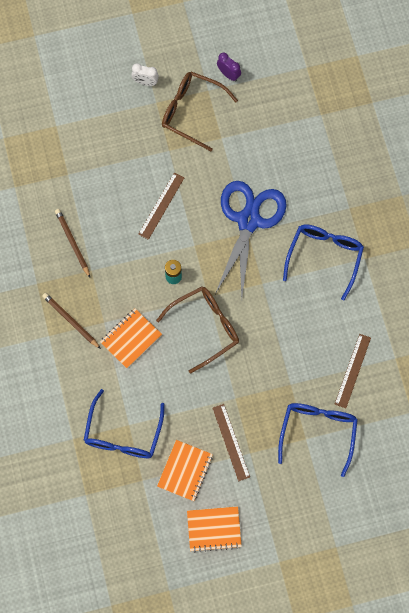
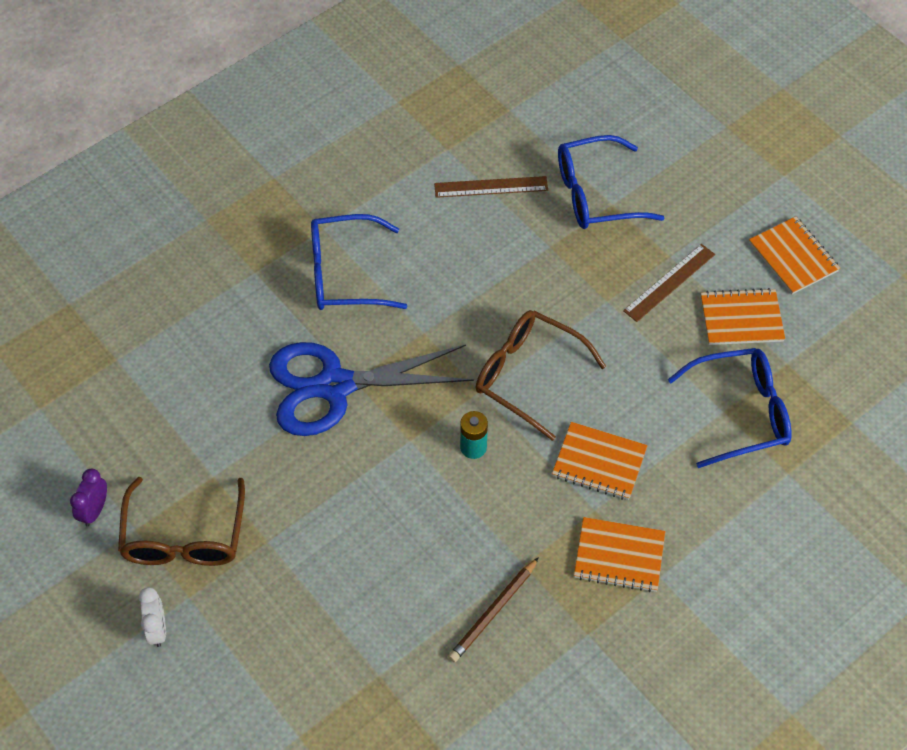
camera: 115 degrees left, 15 degrees down
(71, 321) = (619, 556): brown pencil -> orange notebook
(161, 206) = (367, 512): brown ruler -> none

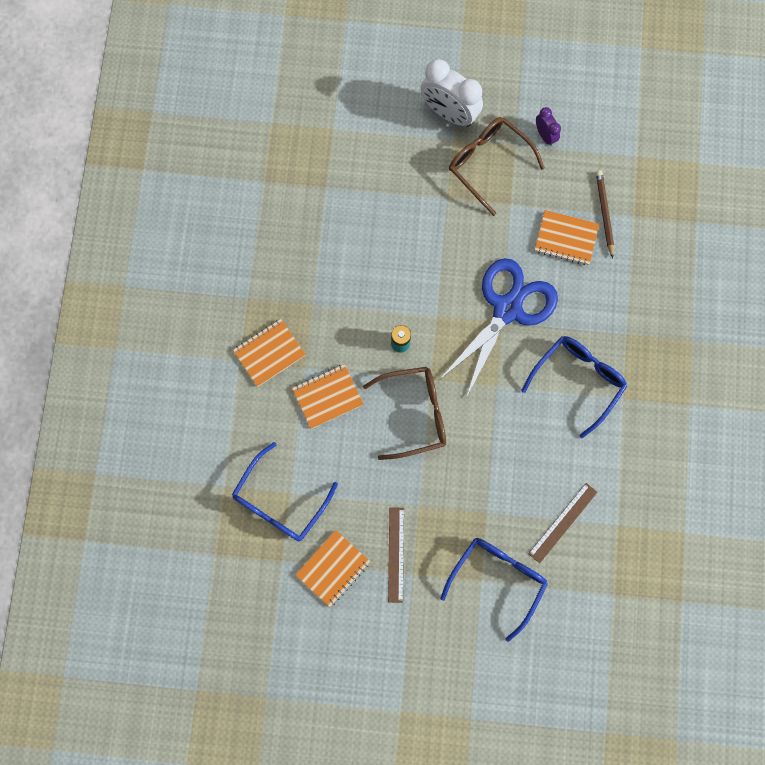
camera: 135 degrees right, 20 degrees up
(157, 629) = (449, 113): white clock -> white clock, size x1.99
(493, 612) = (303, 266): brown pencil -> brown pencil (604, 213)
(793, 257) = (341, 647): orange notebook -> orange notebook (566, 238)

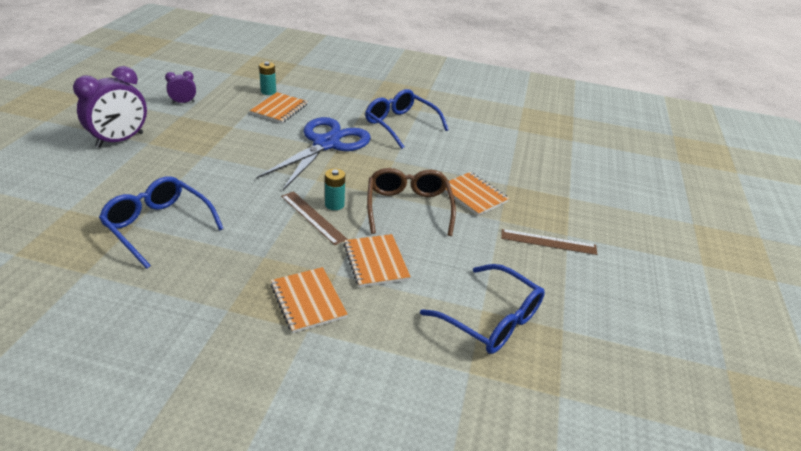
camera: 85 degrees left, 40 degrees down
(333, 568) = (567, 288): orange notebook -> orange notebook (473, 195)
(449, 113) = (120, 140): white clock -> purple clock
(488, 163) = (187, 130): brown glasses -> none
(498, 579) = (566, 188): blue glasses -> blue glasses (158, 226)
(507, 308) = (326, 144): blue scissors -> blue scissors turned 75 degrees clockwise
(563, 522) = (516, 150): brown ruler -> brown ruler (313, 217)
(604, 213) = (268, 92): brown pencil -> turquoise battery

